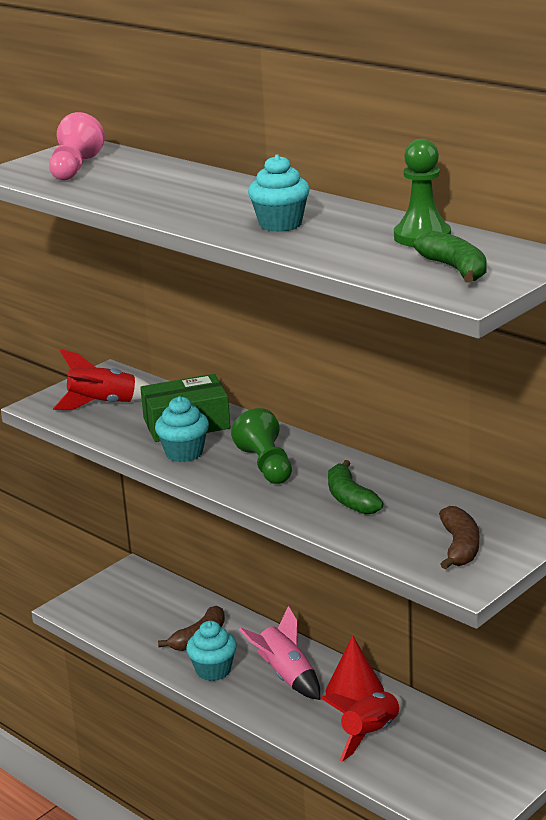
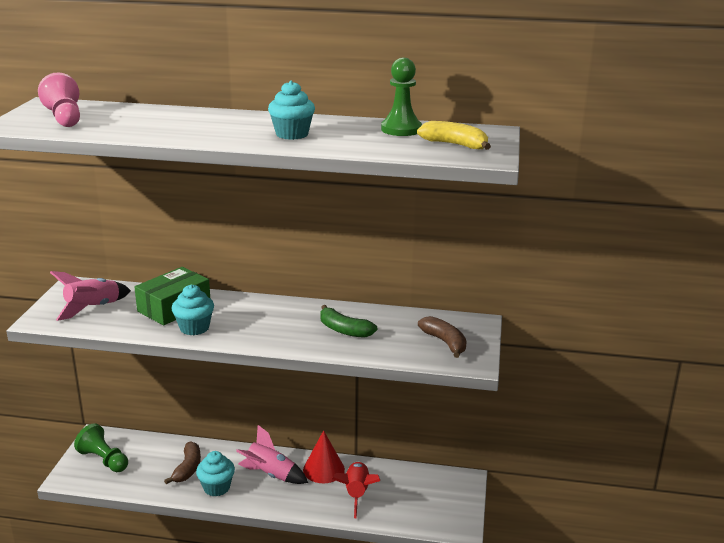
camera: 35 degrees left, 0 degrees up
(103, 404) = (93, 308): red rocket -> pink rocket
(266, 465) = (263, 322): green pawn -> green pawn (104, 460)
(455, 269) = (455, 145): green banana -> yellow banana

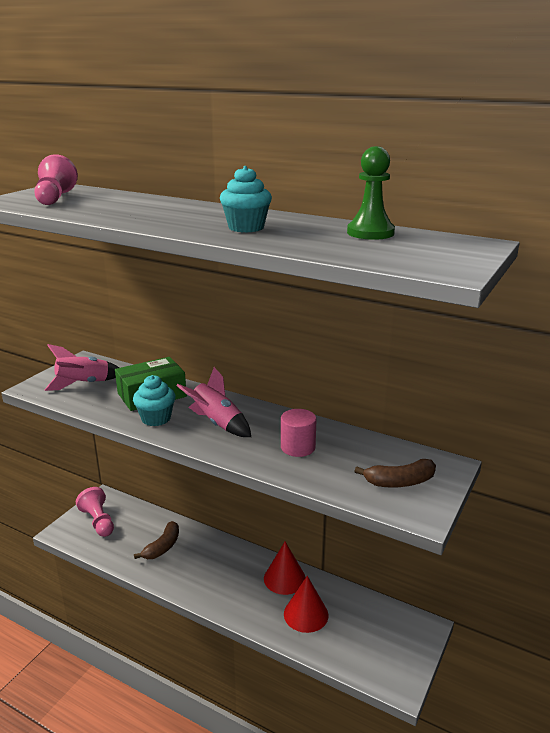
camera: 20 degrees right, 0 degrees up
(104, 460) = (98, 521): green pawn -> pink pawn
(216, 487) = (178, 573): turquoise cupcake -> none
(270, 474) = (232, 571): pink rocket -> pink rocket (217, 423)
(344, 330) = (298, 447): green banana -> pink cylinder
(357, 494) = (306, 614): red rocket -> red cone
(445, 342) = (400, 482): brown banana -> brown banana turned 90 degrees clockwise
(455, 145) = (421, 253): yellow banana -> none

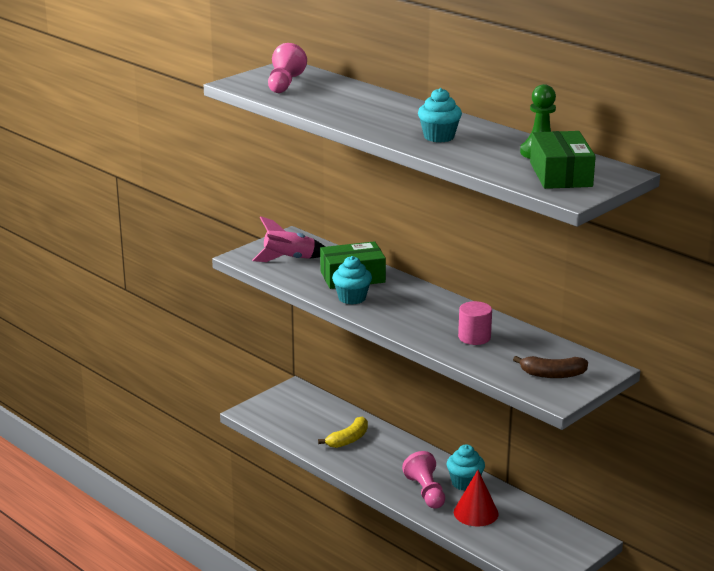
camera: 15 degrees right, 0 degrees up
(98, 521) = (286, 408): pink pawn -> pink pawn (426, 492)
(162, 547) = (348, 439): brown banana -> yellow banana
(217, 423) = (407, 309): pink rocket -> none
(284, 578) = (465, 483): red cone -> turquoise cupcake
(415, 250) = (560, 174): none -> green box

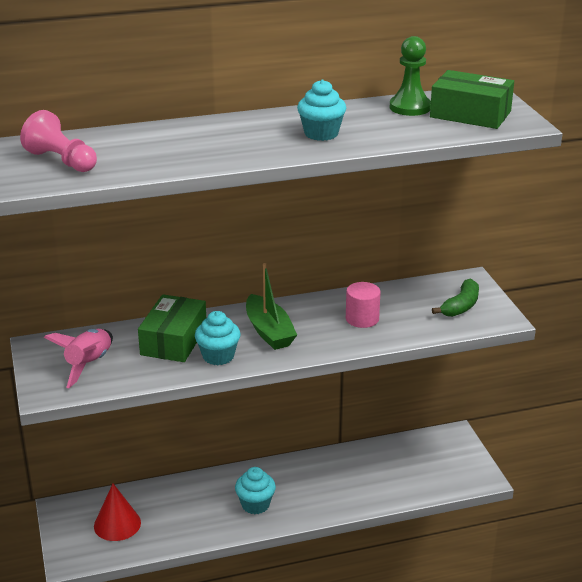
camera: 60 degrees left, 5 degrees up
(348, 439) = (189, 509): yellow banana -> none
(408, 306) = (269, 331): none -> green boat
(426, 492) = (316, 495): pink pawn -> none
(465, 483) = (322, 466): turquoise cupcake -> turquoise cupcake (255, 504)
(476, 513) = (371, 479): red cone -> red cone (117, 524)
(552, 374) = (461, 306): brown banana -> green banana

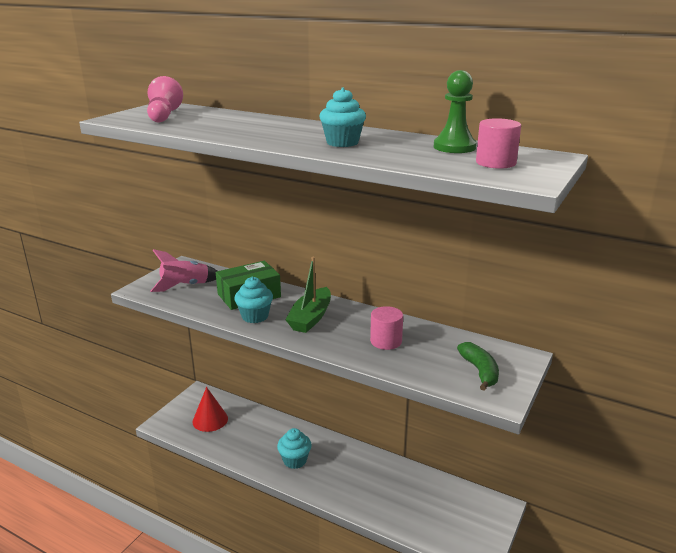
camera: 45 degrees right, 5 degrees down
(461, 306) = (480, 371): green banana -> green banana turned 90 degrees counterclockwise
(470, 114) = (495, 163): green box -> pink cylinder

